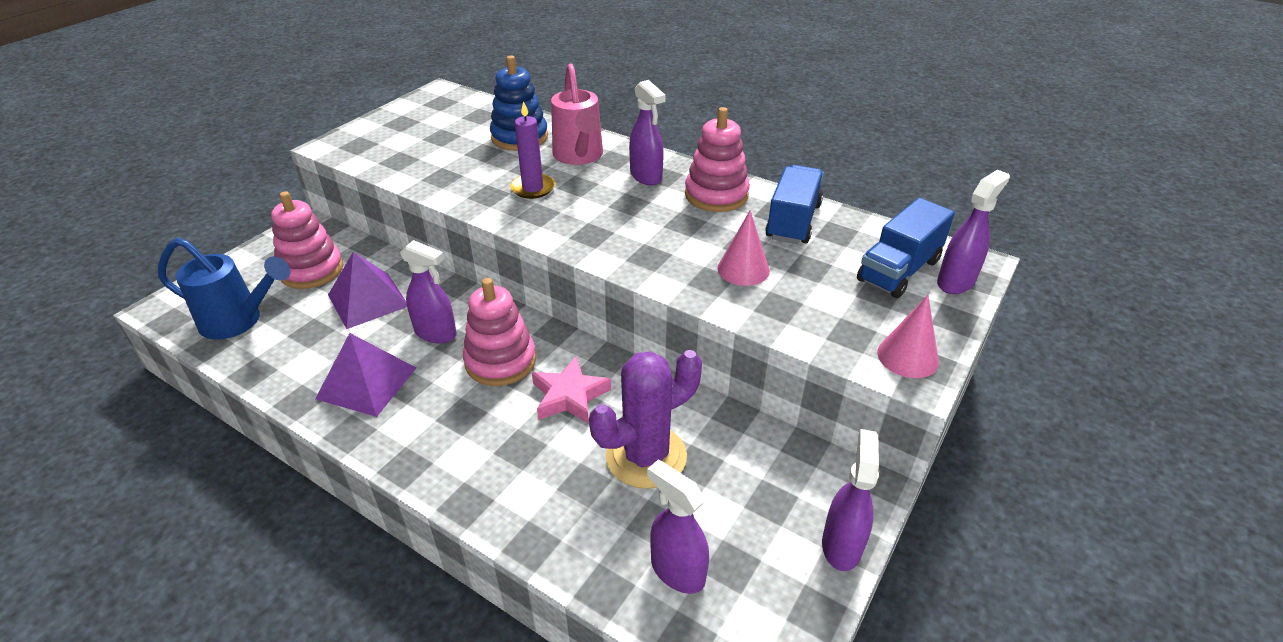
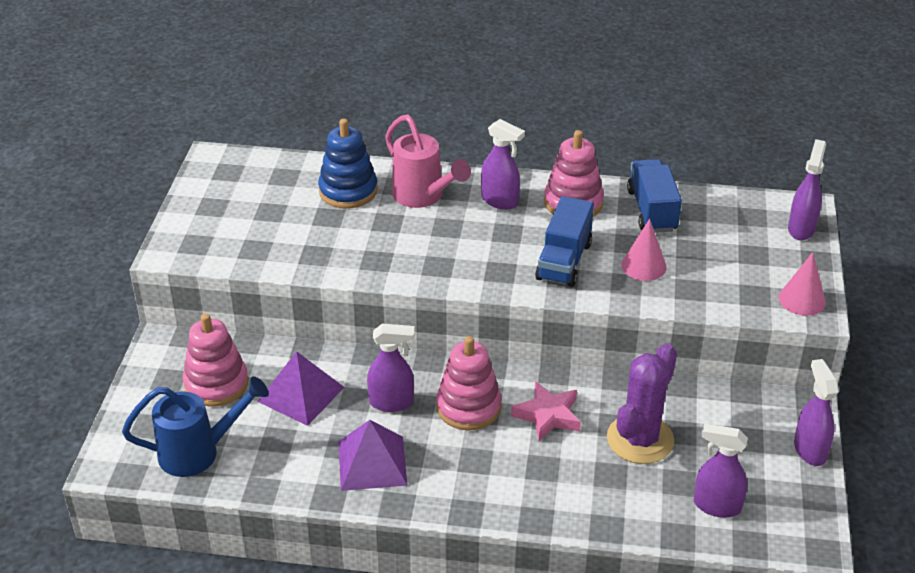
camera: 25 degrees left, 0 degrees up
(533, 188) = (410, 242): purple candle -> none
(899, 270) = (756, 231): blue truck -> blue truck (564, 261)

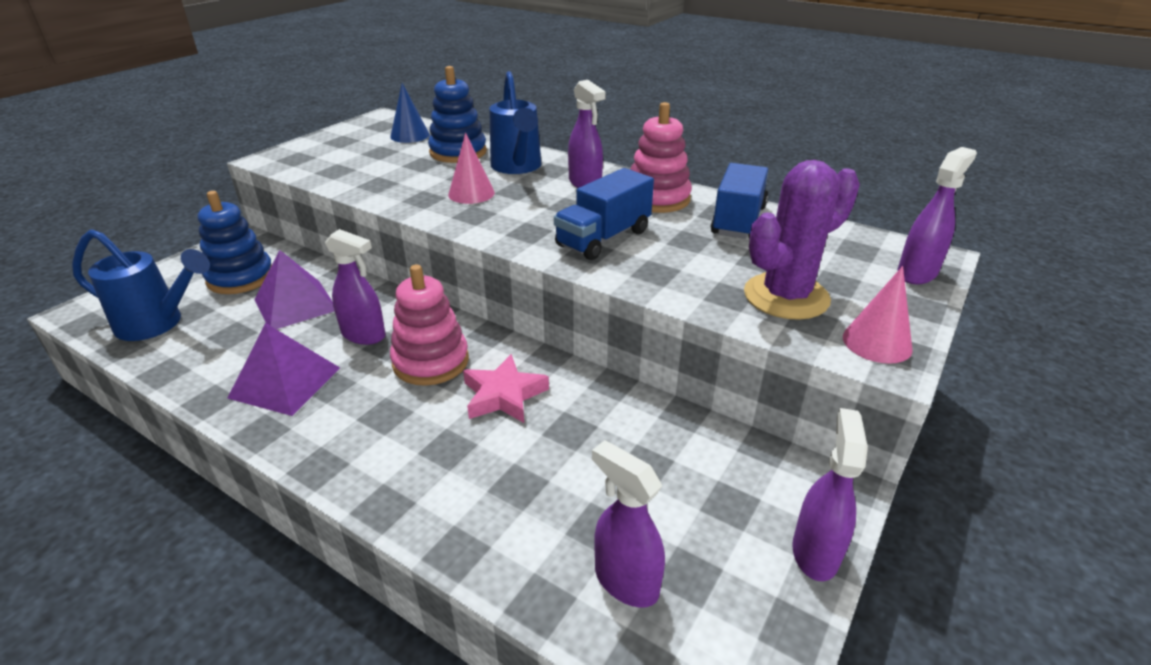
camera: 25 degrees right, 5 degrees down
(216, 384) = (240, 277): pink stacking toy -> blue stacking toy
(275, 179) = (410, 135): none -> blue cone
(423, 197) = (517, 168): pink watering can -> blue watering can
(640, 439) = (587, 456): purple cactus -> purple cactus (786, 296)
(643, 266) = (689, 262): pink cone -> pink cone (471, 193)

